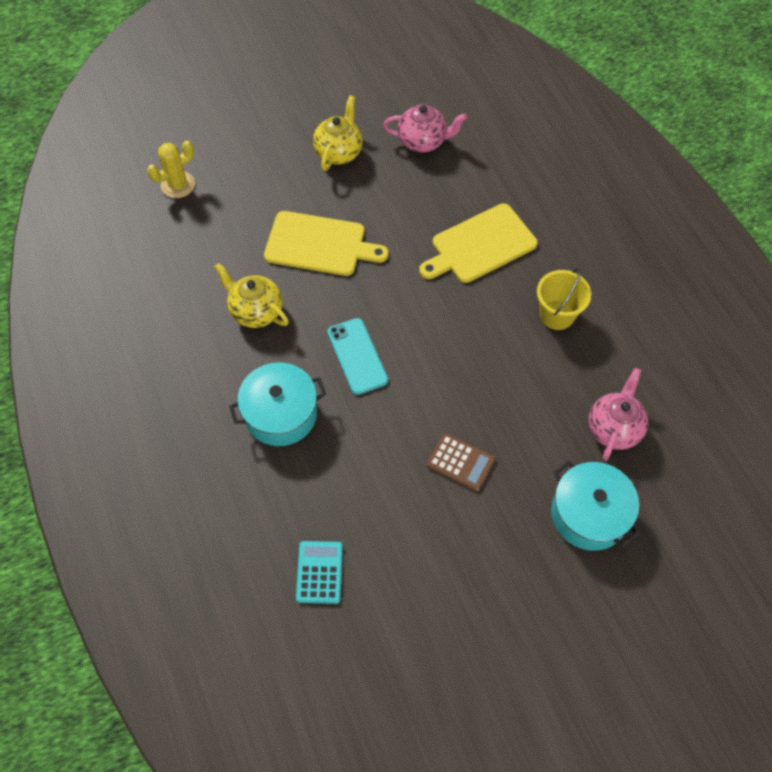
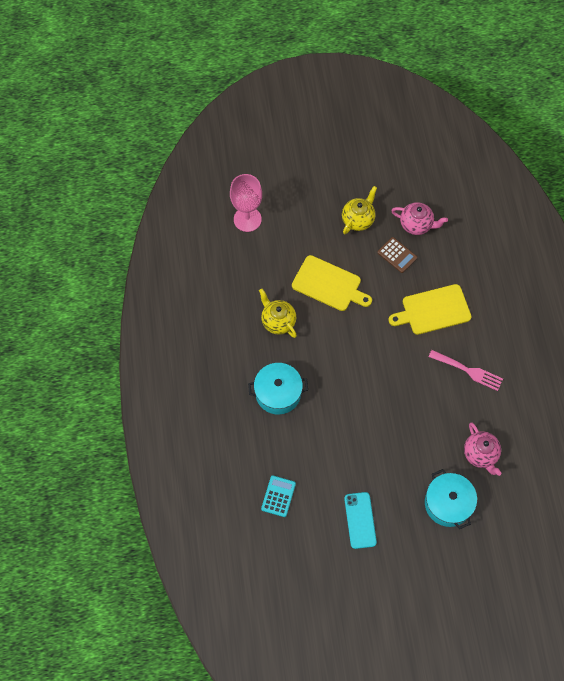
camera: 15 degrees right, 5 degrees up
(178, 185) = (247, 219): yellow cactus -> pink goblet
(357, 356) = (334, 367): turquoise phone -> turquoise phone (360, 520)
(460, 462) = (379, 451): brown calculator -> brown calculator (397, 255)
(557, 315) = (468, 371): yellow bucket -> pink fork
(613, 428) = (480, 454): pink teapot -> pink teapot turned 120 degrees clockwise

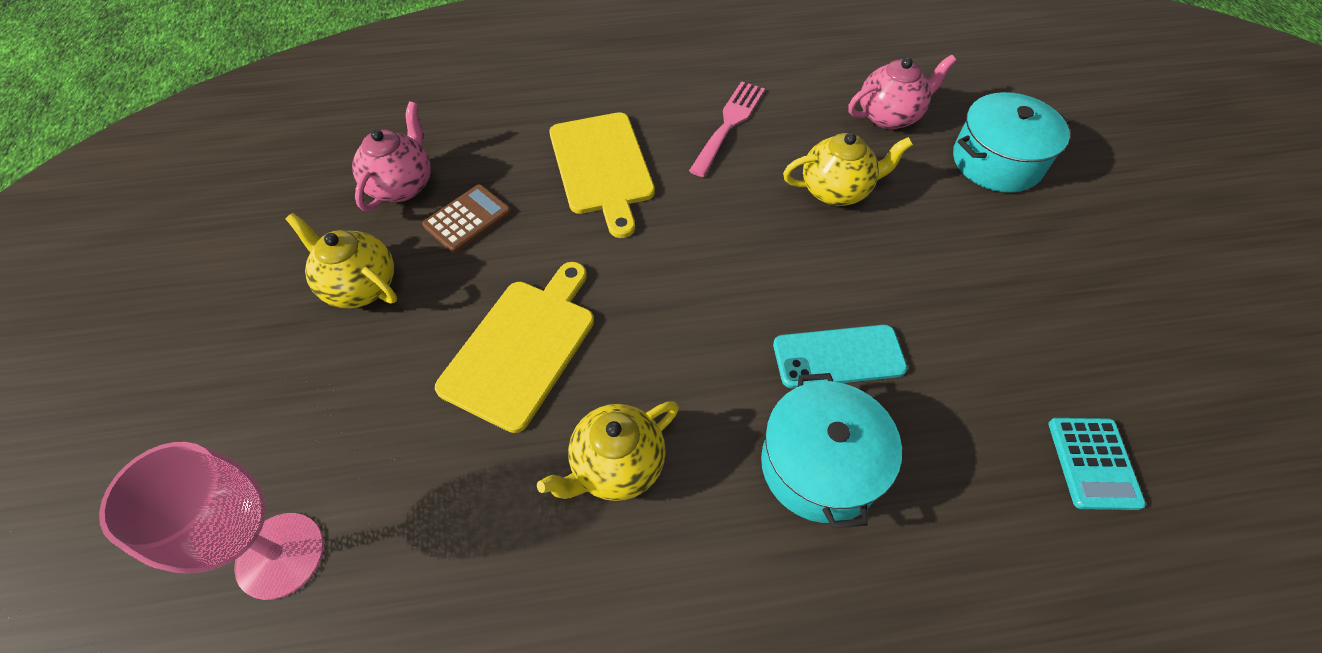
camera: 90 degrees left, 10 degrees down
(278, 496) = (1093, 463): turquoise calculator -> turquoise calculator turned 105 degrees counterclockwise
(360, 520) = (1084, 296): turquoise phone -> turquoise phone (838, 357)
(423, 419) = (836, 190): none -> yellow teapot

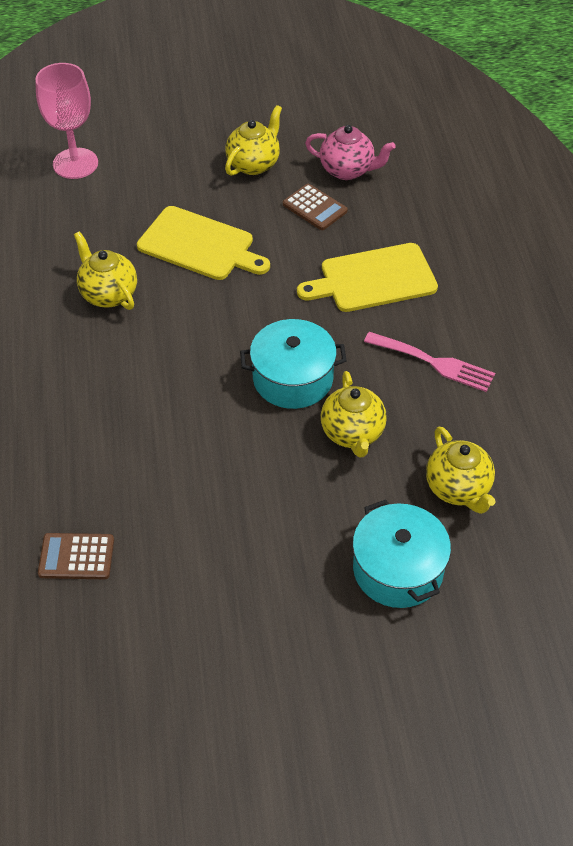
camera: 90 degrees right, 5 degrees down
(820, 465) = (96, 395): turquoise pot -> turquoise pot (293, 378)
(838, 357) = (179, 415): turquoise phone -> none
(889, 116) = (458, 489): pink teapot -> yellow teapot
(1093, 463) = (76, 557): turquoise calculator -> brown calculator

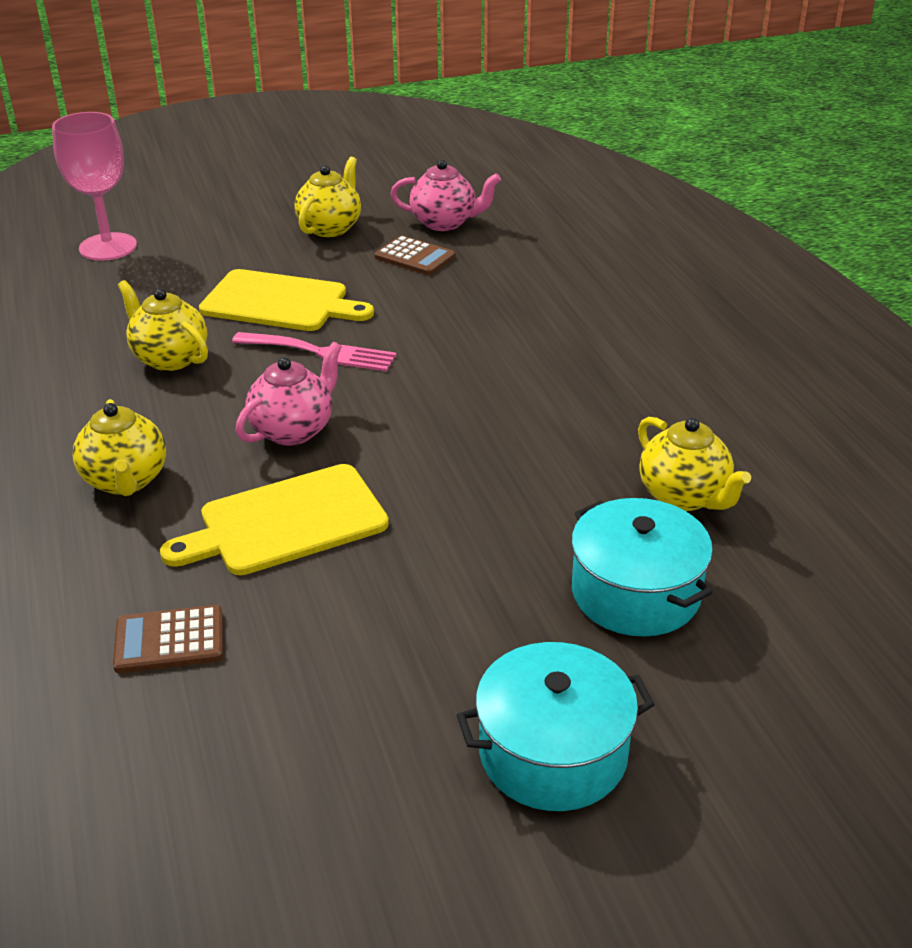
camera: 10 degrees left, 15 degrees down
(188, 381) = (293, 430): none -> pink teapot
(293, 378) = (432, 412): turquoise pot -> turquoise pot (553, 753)
(352, 433) = (527, 457): yellow teapot -> yellow teapot (126, 481)
(373, 279) = (505, 311): yellow cutting board -> yellow cutting board (286, 522)
(434, 363) = (607, 378): pink fork -> pink fork (321, 353)

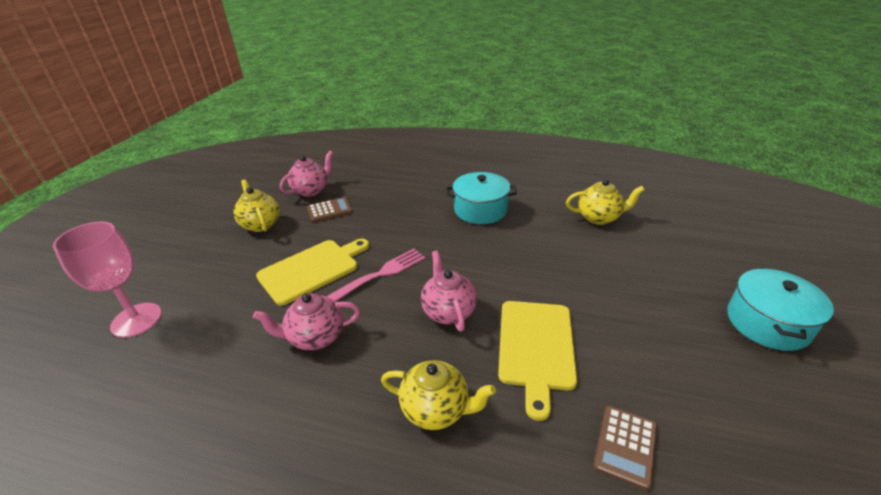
camera: 55 degrees left, 0 degrees up
(169, 358) = (315, 337): yellow teapot -> pink teapot
(635, 593) = (660, 256): turquoise pot -> turquoise pot (480, 210)

